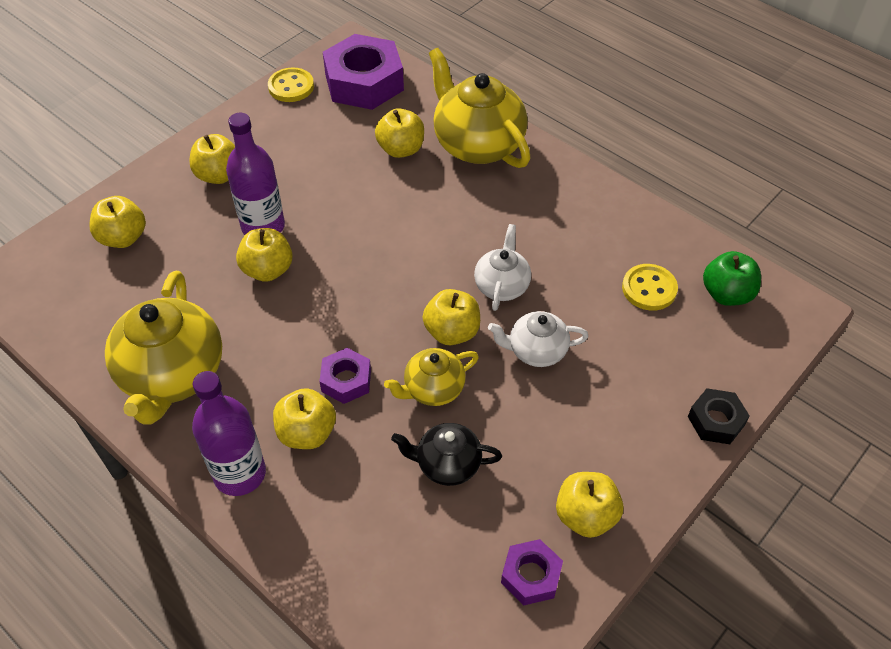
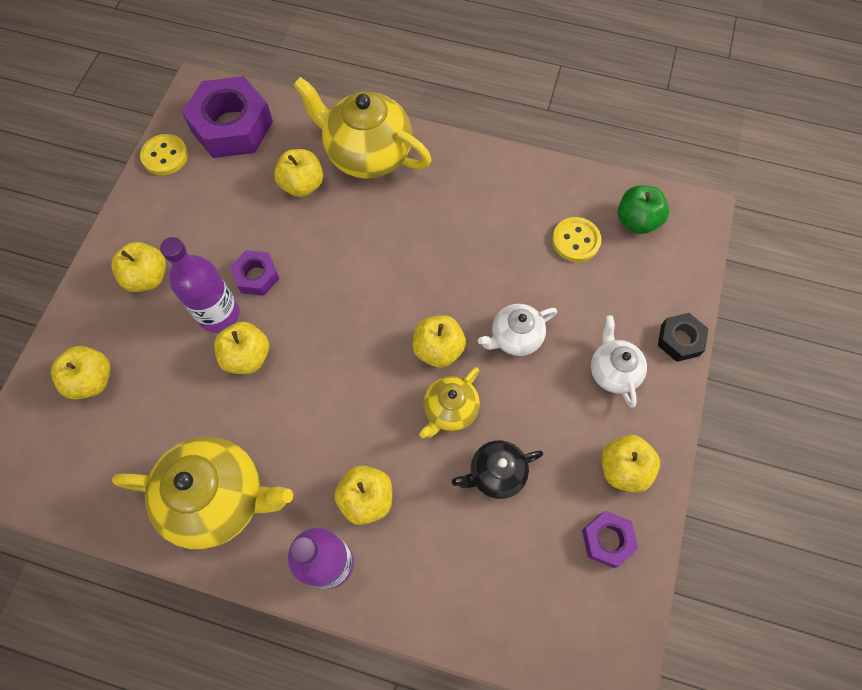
camera: 25 degrees left, 15 degrees up
(172, 375) = (218, 498): yellow teapot -> yellow teapot turned 60 degrees counterclockwise
(346, 380) = (373, 434): purple nut -> purple nut (256, 276)
(502, 285) = (457, 287): white teapot -> white teapot (613, 371)

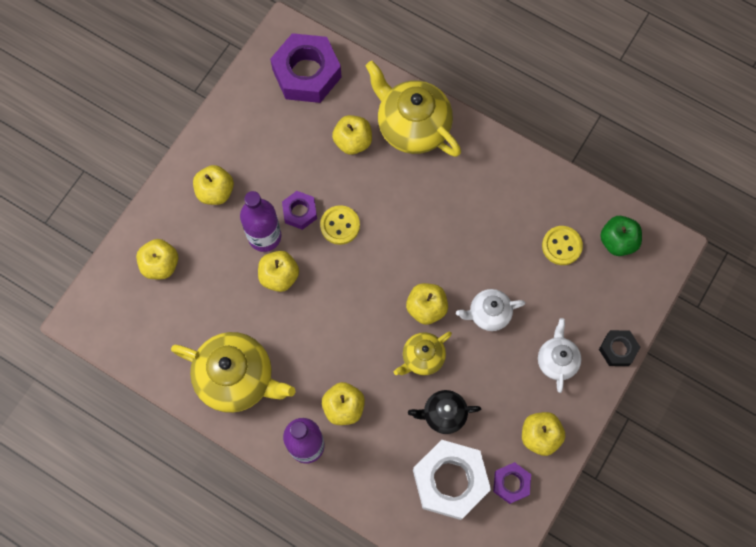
camera: 15 degrees right, 5 degrees up
(165, 156) = (247, 88): yellow button -> yellow button (340, 225)
(529, 558) = (450, 481): none -> white nut

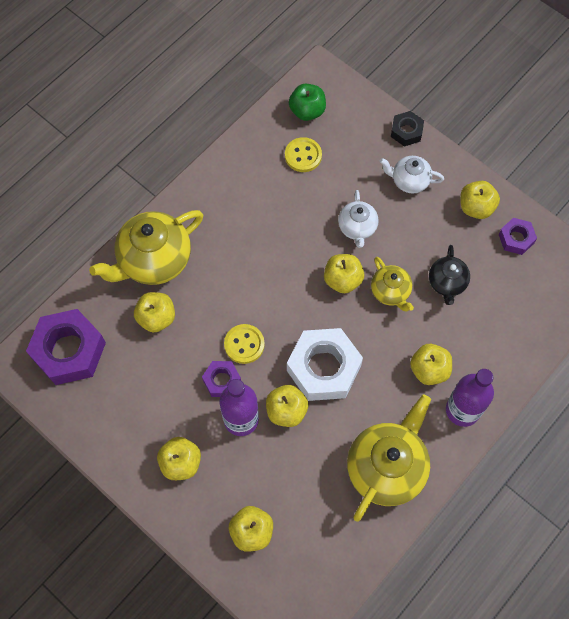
camera: 80 degrees left, 5 degrees down
(450, 481) = (509, 288): white nut -> white nut (323, 368)

